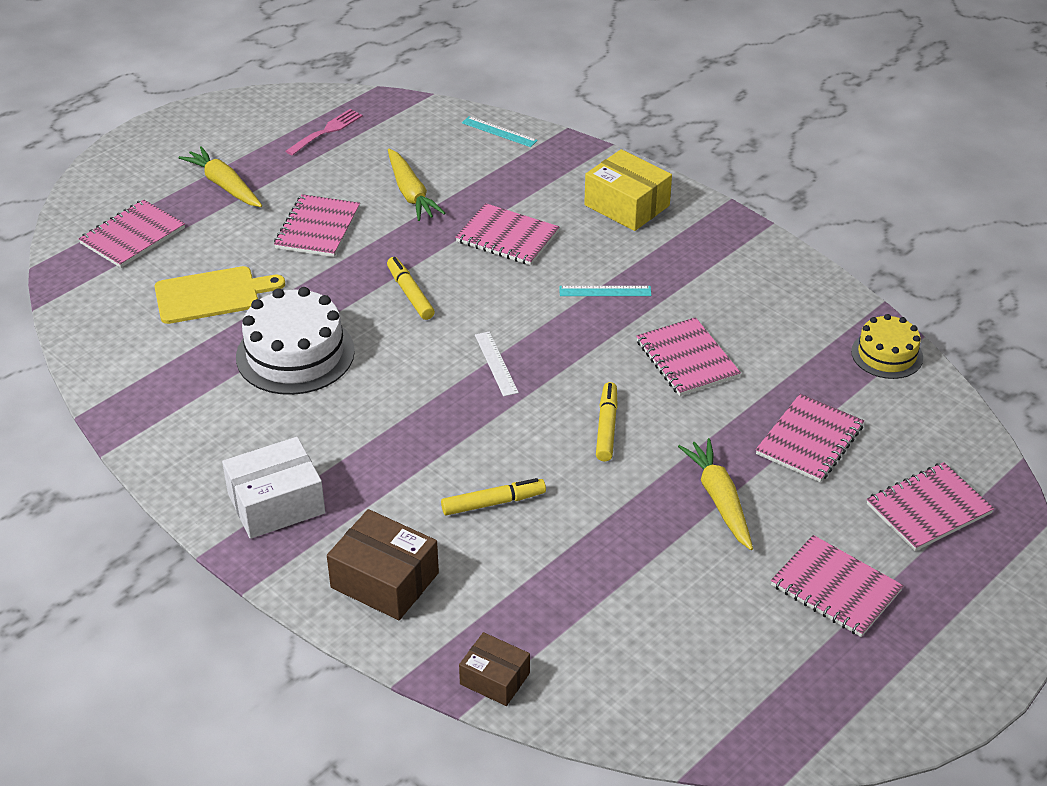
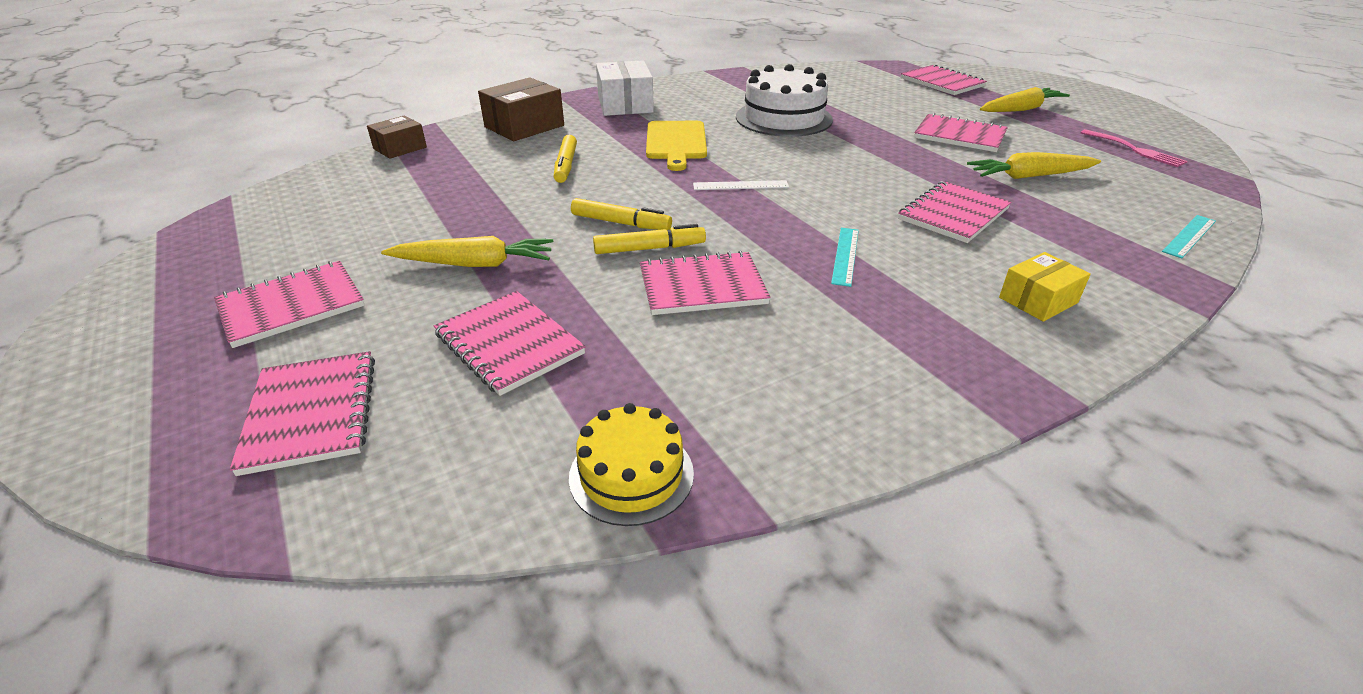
camera: 105 degrees right, 5 degrees down
(211, 295) = (864, 99): yellow cutting board -> yellow cutting board (676, 142)
(410, 294) = (856, 161): yellow marker -> yellow marker (649, 249)
(626, 205) = (1038, 300): yellow box -> yellow box, size x0.62

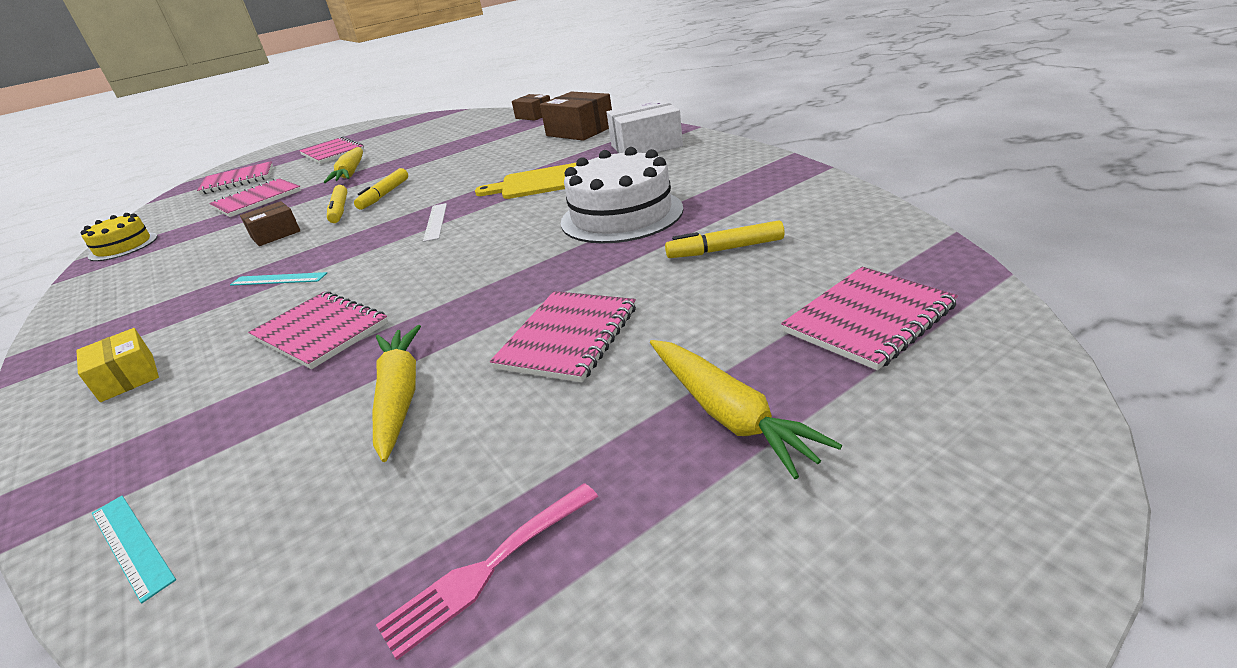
camera: 90 degrees right, 5 degrees down
(566, 165) = (494, 159): yellow marker -> yellow marker (725, 249)
(702, 286) = (275, 234): pink notebook -> brown box

